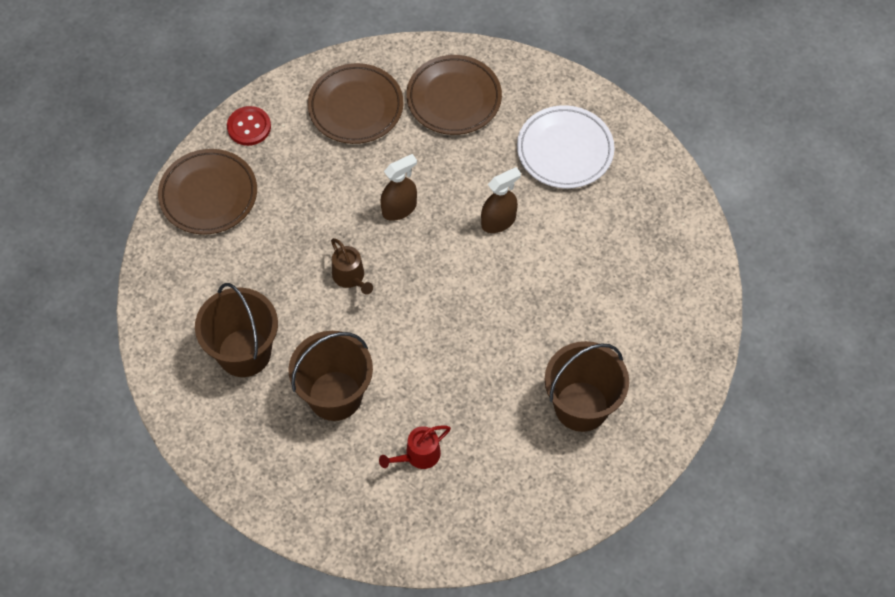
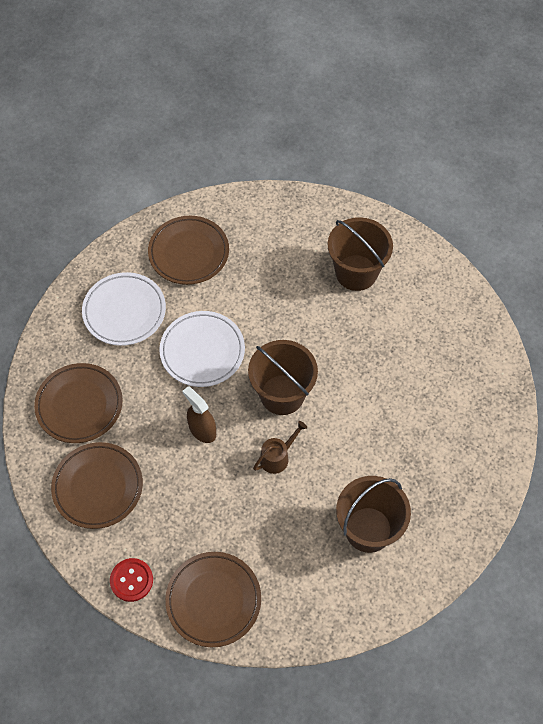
camera: 100 degrees left, 0 degrees up
(335, 395) = (390, 448): brown bucket -> brown bucket (282, 394)
(418, 456) = (426, 377): red watering can -> none
(498, 221) = (202, 351): brown spray bottle -> white plate
(637, 224) = (189, 253): none -> brown plate

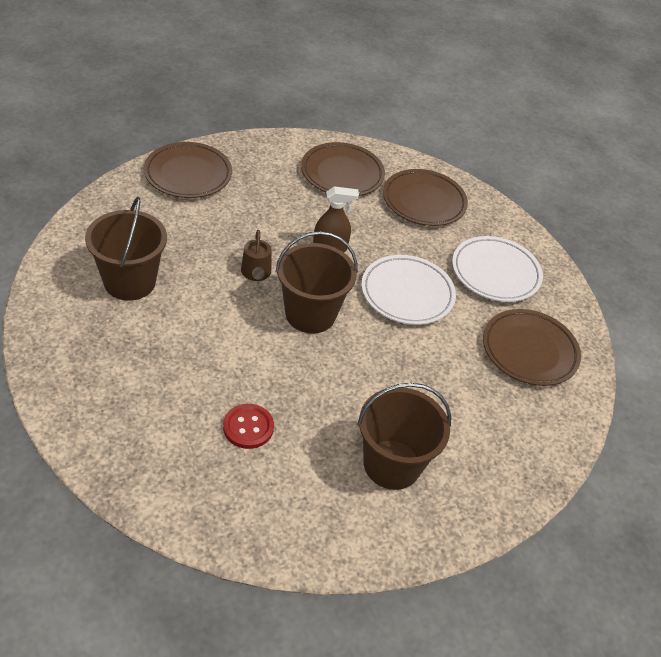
camera: 120 degrees right, 15 degrees down
(131, 580) = (252, 150): red button -> red button (248, 427)

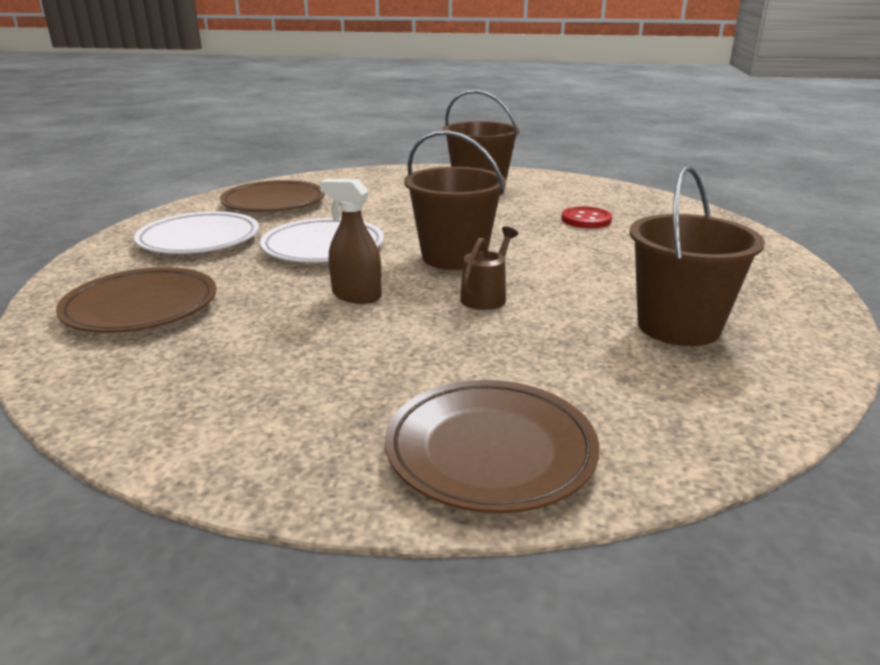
camera: 140 degrees left, 20 degrees down
(342, 174) = (192, 371): brown plate -> none

